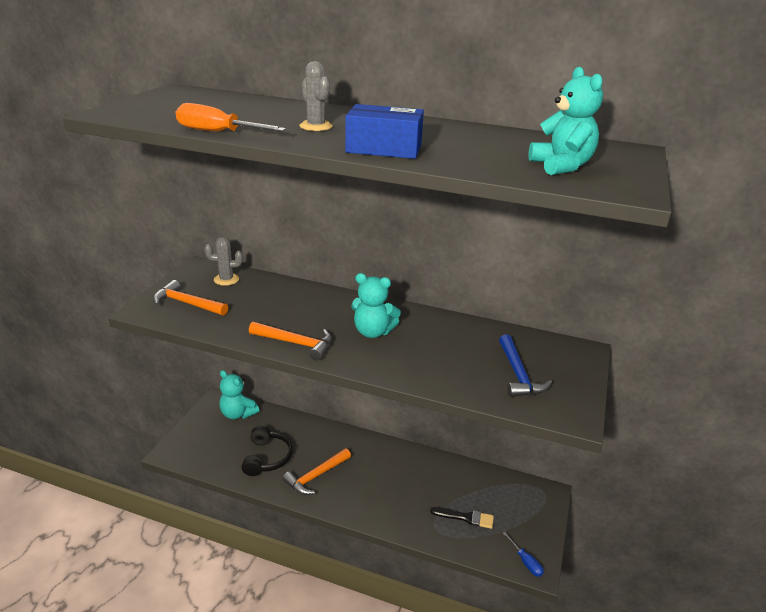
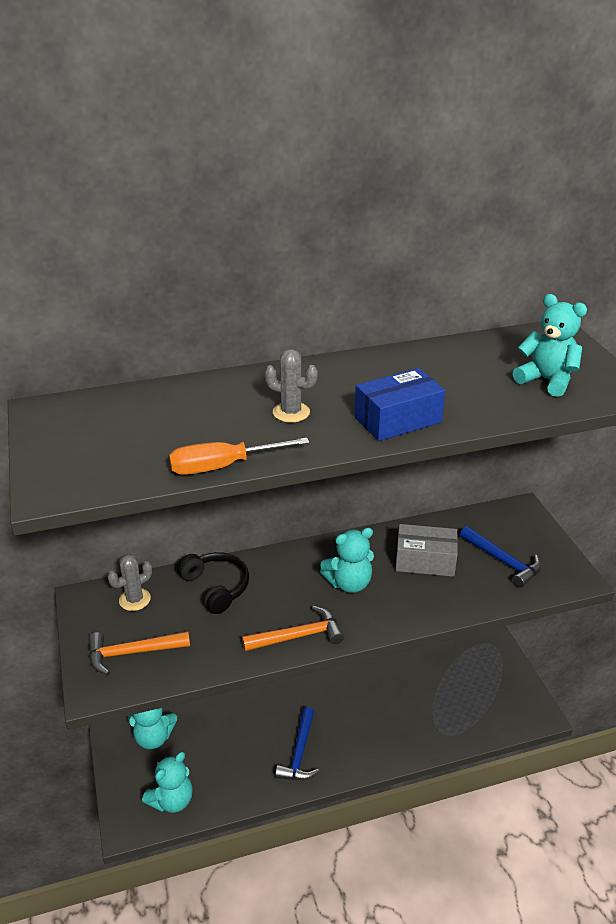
camera: 35 degrees left, 5 degrees up
(210, 454) = (172, 800): none -> turquoise teddy bear
(267, 458) = (234, 765): black headphones -> black headphones (216, 587)
(316, 476) = (299, 753): orange hammer -> blue hammer
(450, 345) = (425, 561): none -> grey box
(466, 517) = (457, 707): black brush -> none
(525, 562) = (530, 716): blue screwdriver -> none

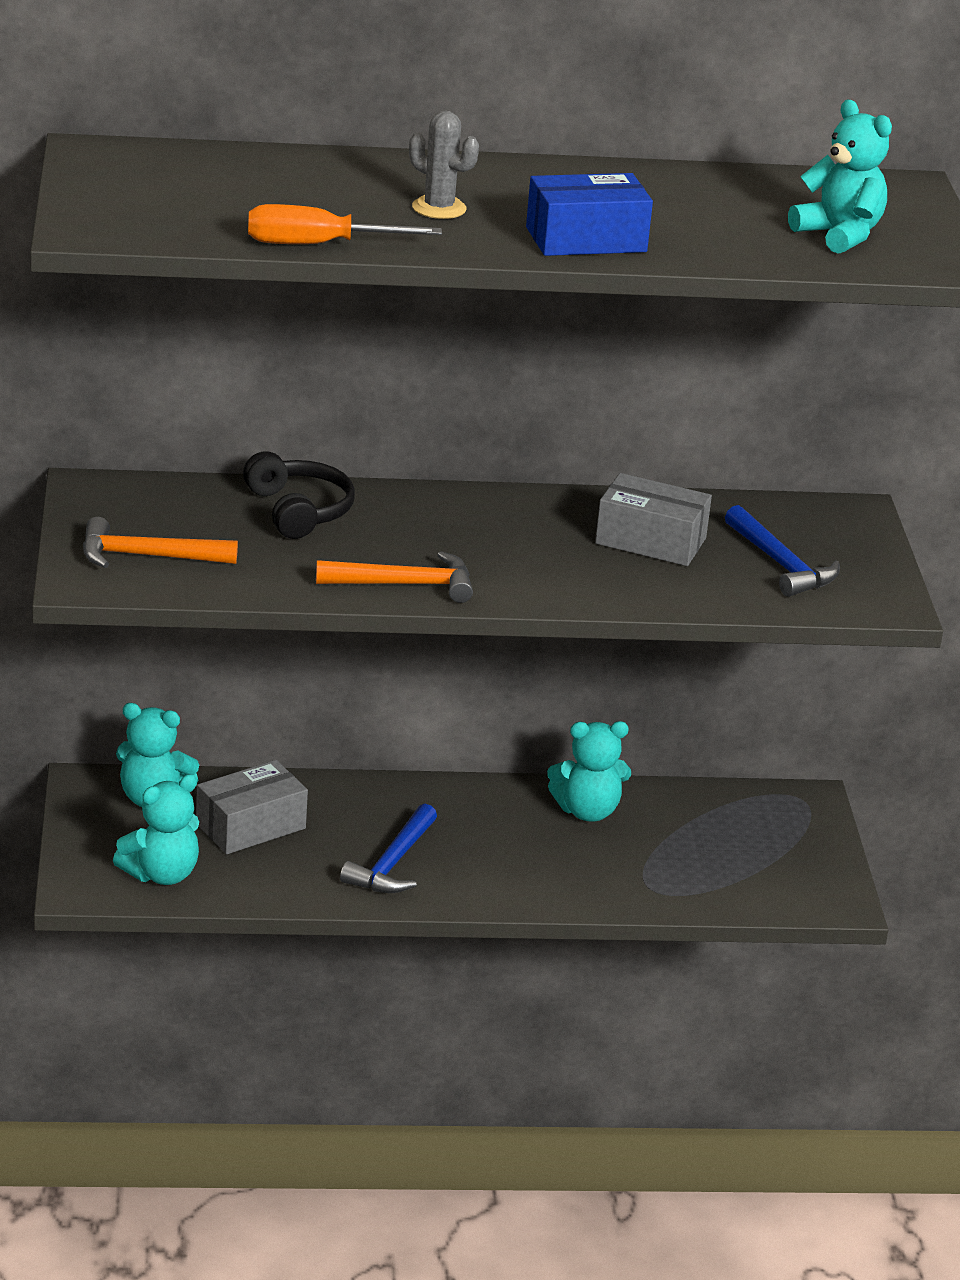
camera: 10 degrees right, 5 degrees down
(135, 599) = (167, 502): grey cactus -> none
(213, 745) = (250, 826): none -> grey box
(349, 583) = (512, 544): turquoise teddy bear -> turquoise teddy bear (587, 811)

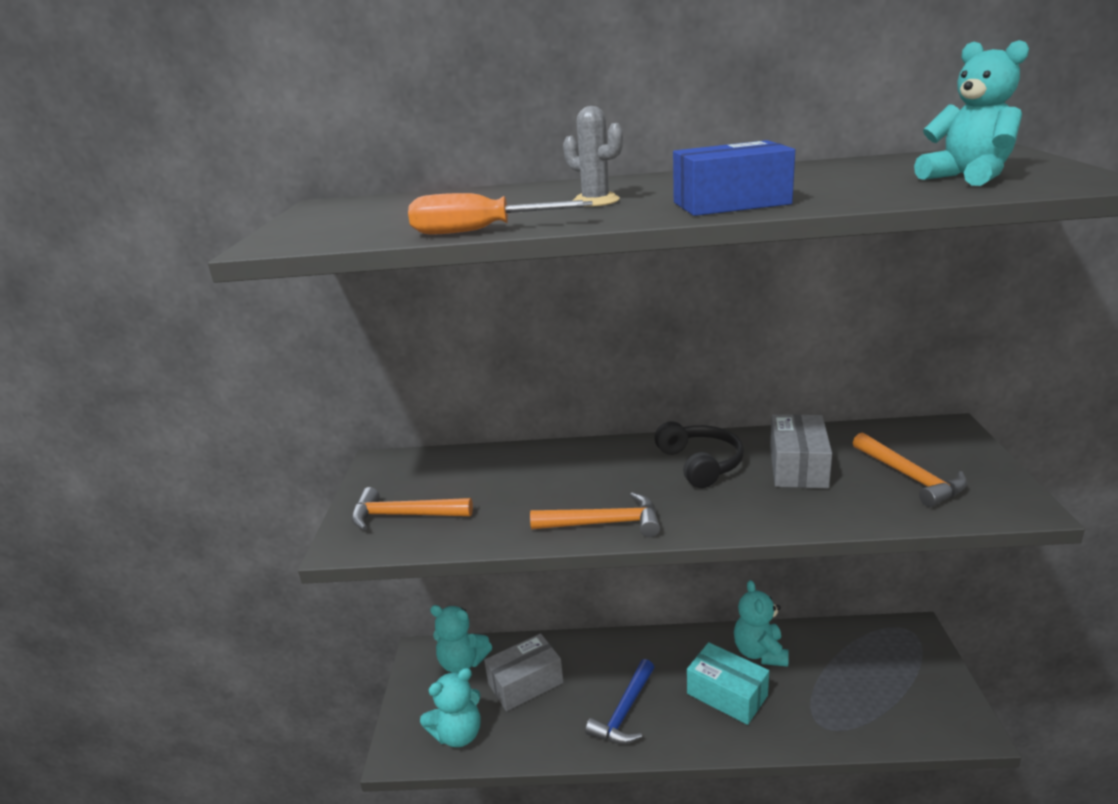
camera: 10 degrees right, 5 degrees down
(299, 511) = (527, 466): black headphones -> black headphones (700, 464)
(534, 853) = (727, 694): none -> turquoise box
(587, 811) = (760, 652): turquoise teddy bear -> turquoise teddy bear turned 90 degrees clockwise
(650, 541) = (798, 467): grey box -> grey box turned 75 degrees clockwise
(781, 565) = (911, 478): blue hammer -> orange hammer

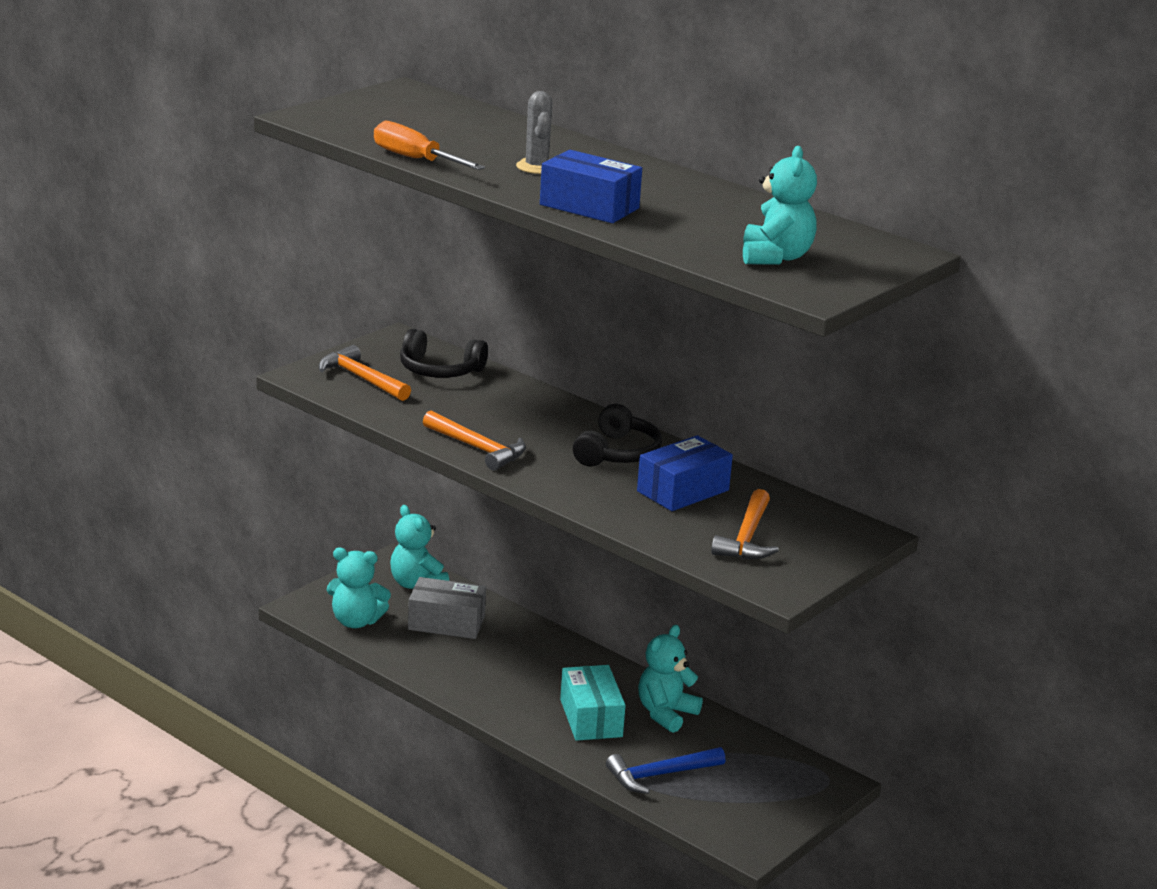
camera: 35 degrees right, 0 degrees up
(456, 472) = (439, 370): none -> black headphones
(624, 712) = (494, 680): blue hammer -> blue hammer (659, 775)
(798, 467) = (683, 491): grey box -> blue box

